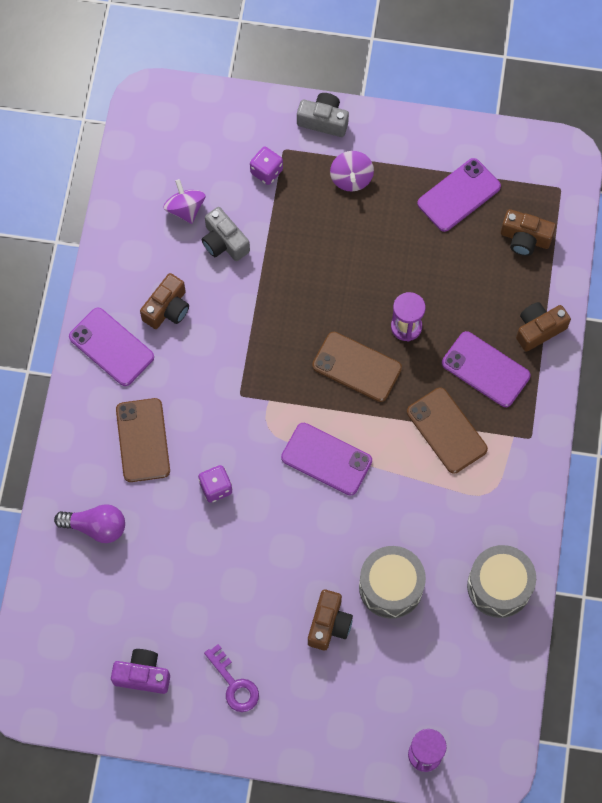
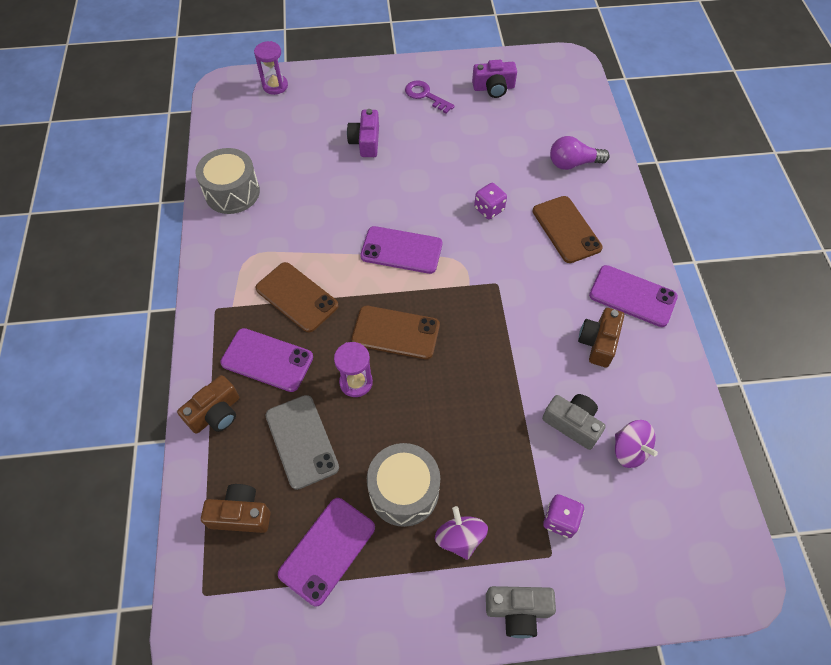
camera: 165 degrees right, 10 degrees down
(329, 624) = (366, 142): brown camera -> purple camera
(390, 587) = (322, 174): grey drum -> grey drum (404, 491)
(465, 285) = (302, 441): none -> grey phone

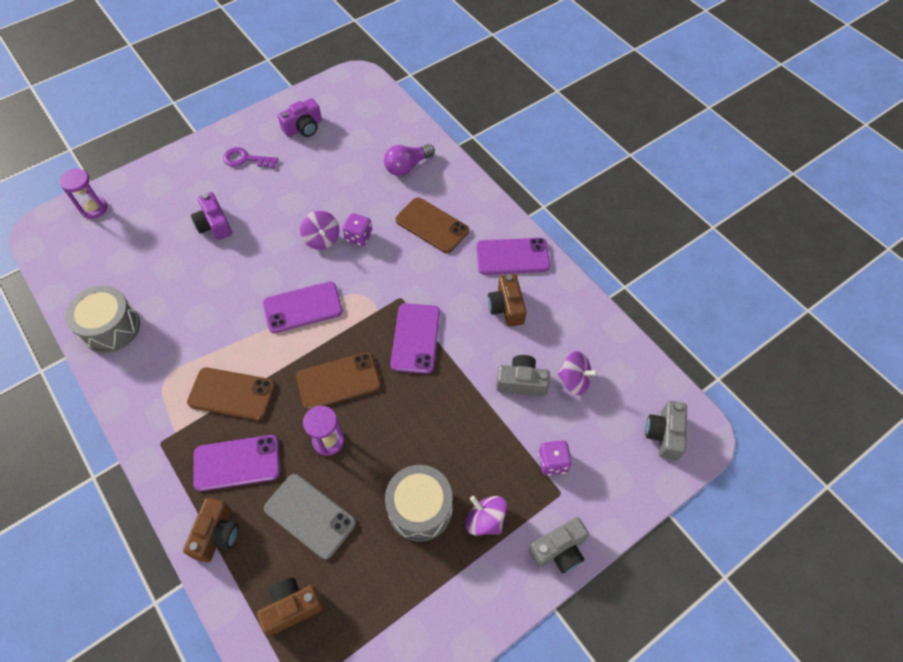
camera: 30 degrees left, 0 degrees up
(327, 550) = (384, 593): purple phone -> purple phone (415, 338)
(453, 196) = (322, 239): none -> purple spinning top
(699, 558) = (664, 434): none -> grey camera

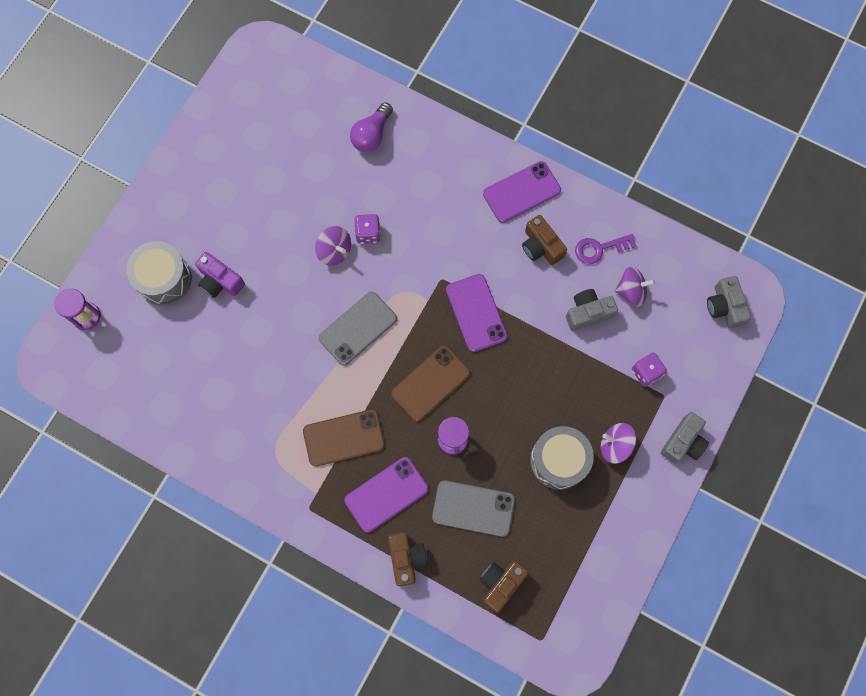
camera: 25 degrees left, 15 degrees up
(111, 328) = (192, 428): grey drum -> grey drum (164, 279)
(246, 159) = (205, 195): purple key -> purple key (599, 248)
(303, 127) = (241, 132): purple camera -> none
(303, 307) = (358, 328): purple phone -> grey phone
(432, 225) = (430, 191): brown phone -> none

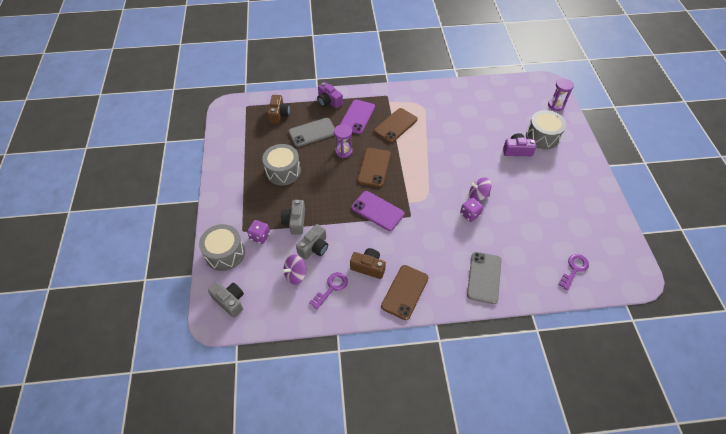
camera: 145 degrees right, 20 degrees down
(317, 97) = (574, 269): none -> purple key
(358, 328) = (431, 169): grey phone -> grey phone (484, 277)
(372, 135) = (521, 268): purple light bulb -> none
(406, 558) = (329, 101): brown camera -> purple camera
(521, 192) = (405, 292): purple phone -> brown phone
(615, 445) = (257, 193): purple spinning top -> none
(683, 442) = (219, 215): grey camera -> grey camera (295, 221)
(702, 375) = (225, 253): none -> grey drum

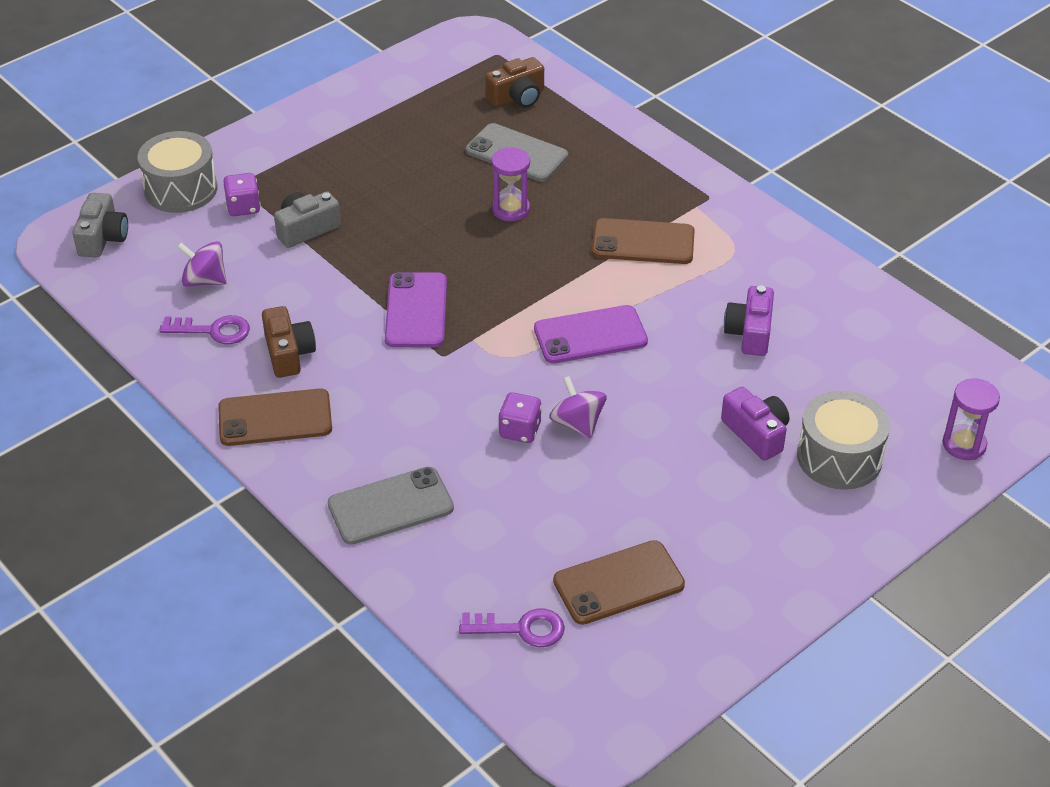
camera: 55 degrees right, 10 degrees down
(283, 171) = (396, 165): grey drum -> none
(314, 247) = (274, 274): grey camera -> none
(329, 101) = (612, 136): purple camera -> purple camera (750, 333)
(357, 117) = (612, 186): purple phone -> purple phone (590, 335)
(374, 167) = (511, 262): brown phone -> brown phone (618, 583)

